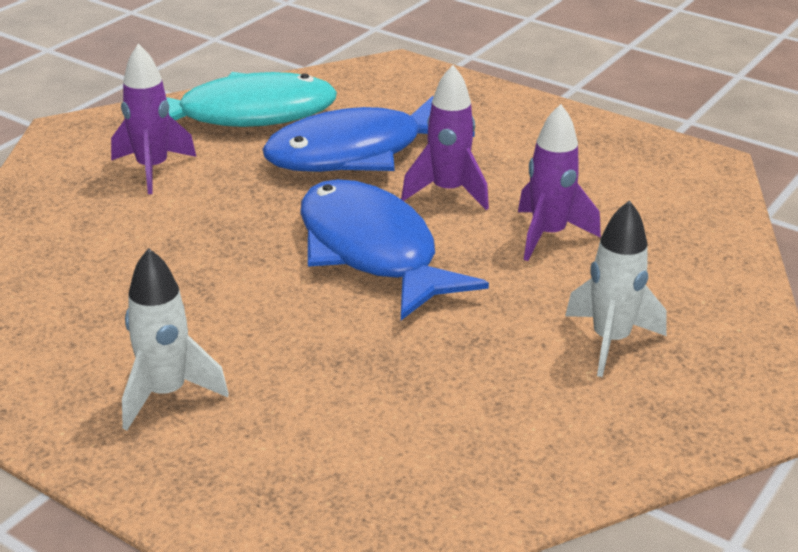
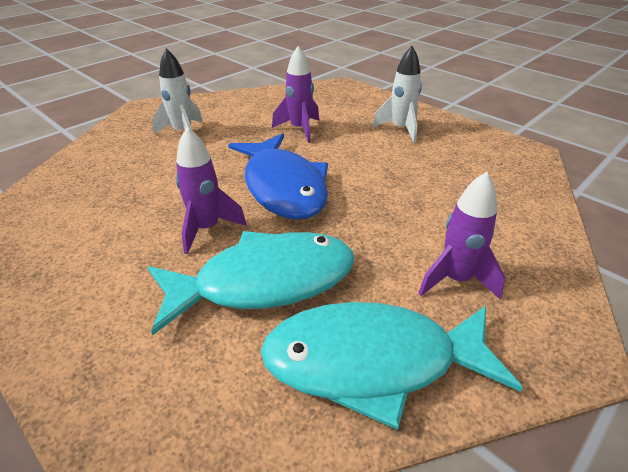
camera: 170 degrees left, 5 degrees up
(355, 153) = (264, 282): blue fish -> turquoise fish
(548, 235) = (163, 187): purple rocket -> purple rocket (299, 129)

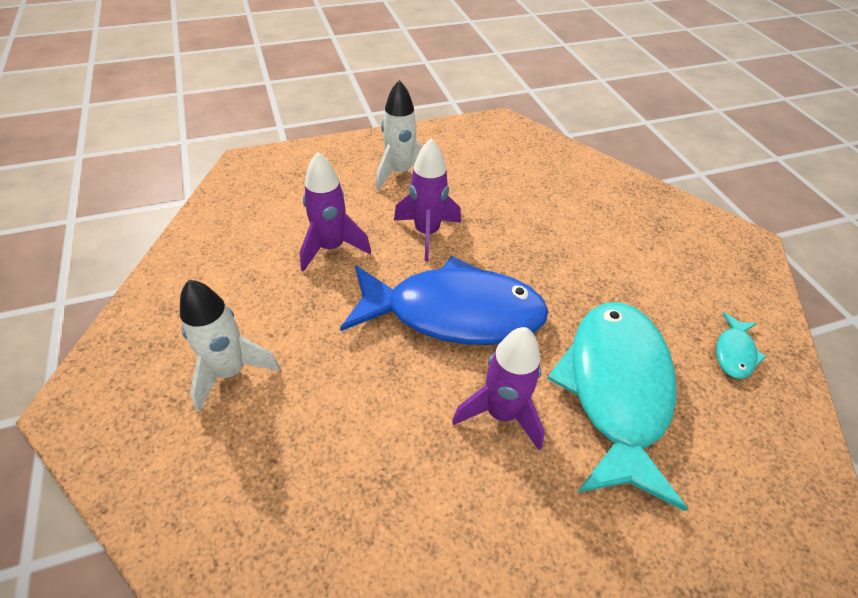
camera: 65 degrees left, 10 degrees up
(372, 361) = (734, 352): turquoise fish -> turquoise fish, size x0.40
(456, 280) = (656, 259): purple rocket -> purple rocket (427, 233)

